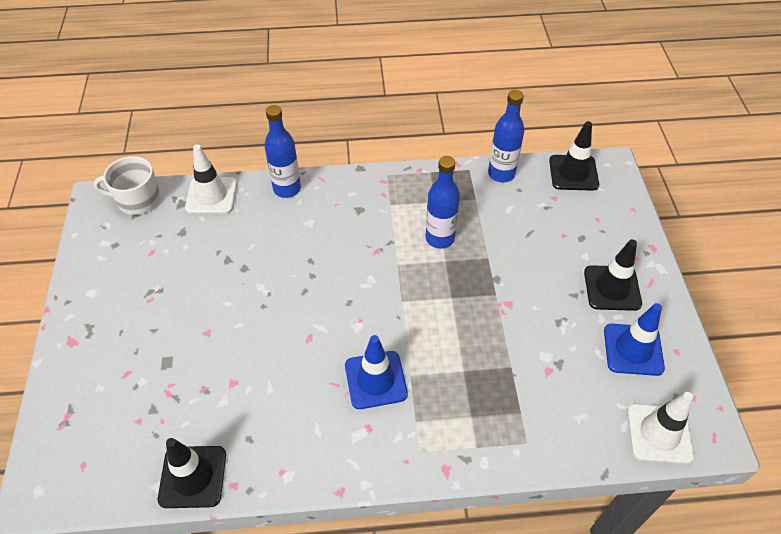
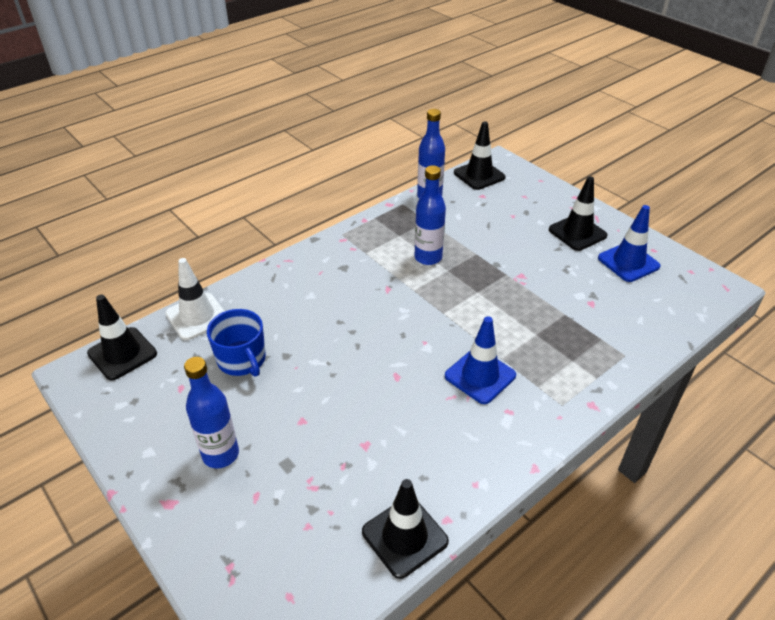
camera: 35 degrees left, 10 degrees down
(138, 200) = (122, 354): white mug -> black traffic cone
(210, 253) = (242, 360): none -> blue mug
(287, 189) = (265, 280): blue bottle -> blue bottle (220, 454)
(659, 433) = (695, 302): white traffic cone -> none

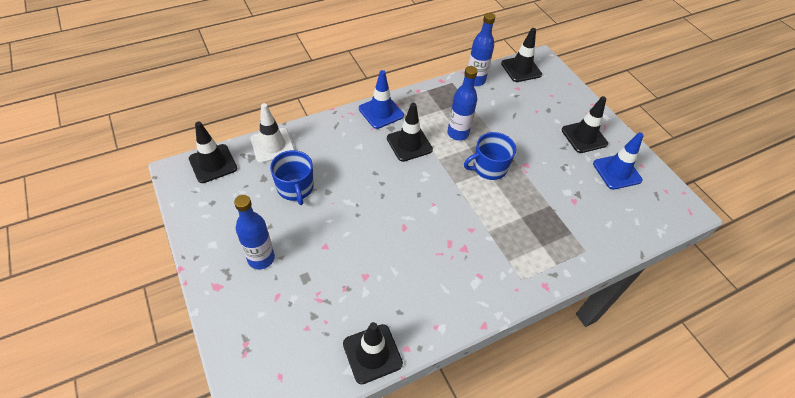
camera: 10 degrees right, 10 degrees up
(372, 280) = (409, 144): none -> black traffic cone
(478, 287) = (489, 168): none -> blue mug
(480, 376) = (466, 241): blue traffic cone -> blue traffic cone (381, 112)

